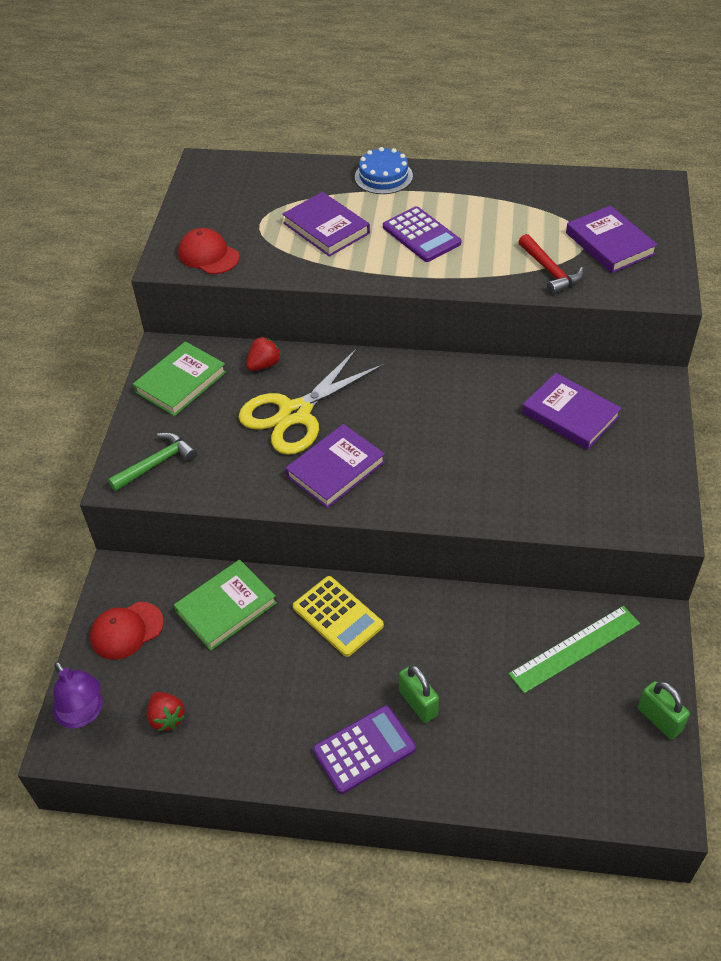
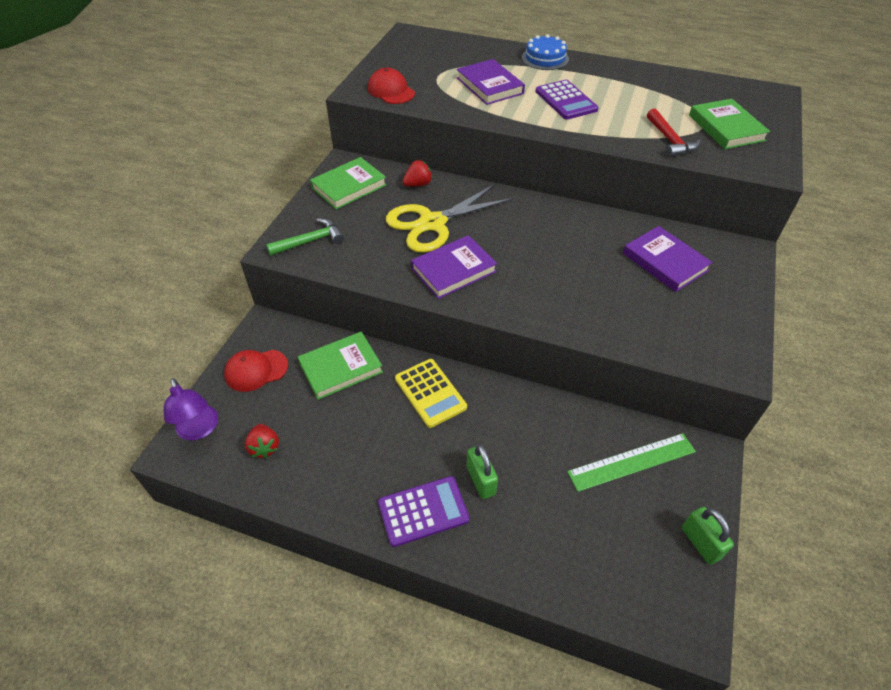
camera: 10 degrees right, 0 degrees up
(610, 243) = (726, 128): purple book -> green book

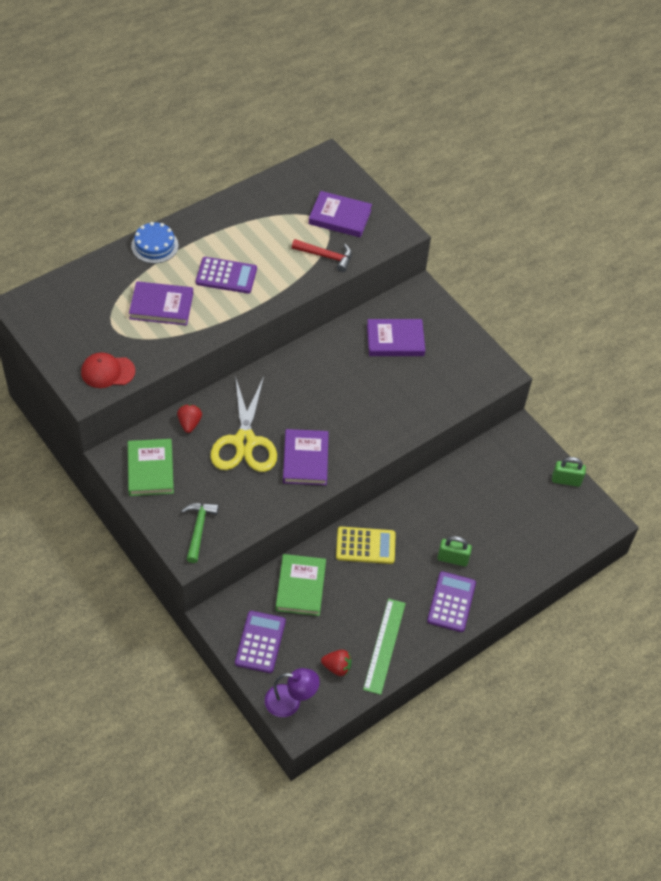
camera: 60 degrees left, 5 degrees up
(256, 370) = (260, 642): red cap -> purple calculator
(631, 461) = (497, 473): green ruler -> green ruler (384, 645)
(726, 128) = (340, 217): green book -> purple book

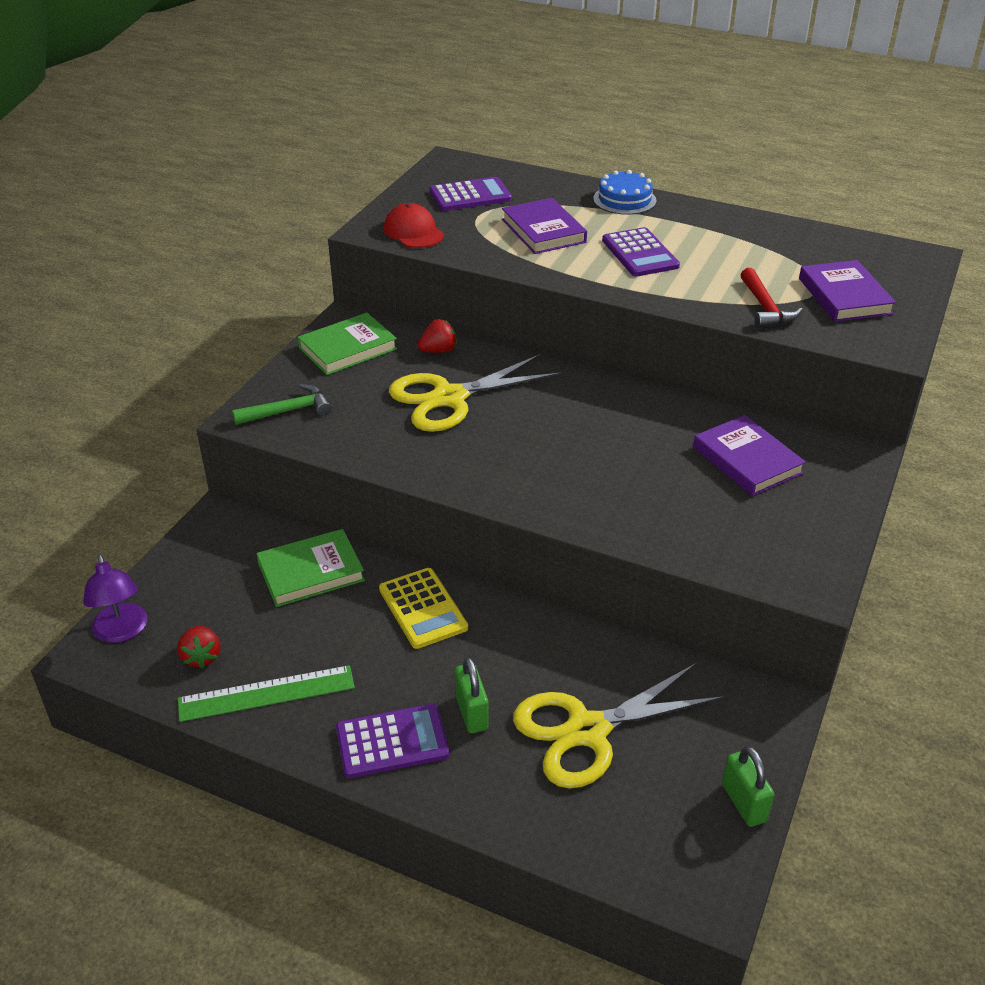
camera: 65 degrees right, 15 degrees down
(260, 642) = (201, 568): purple calculator -> purple calculator (470, 195)
(305, 459) = (467, 454): purple book -> none
(492, 516) = (587, 730): none -> yellow scissors

